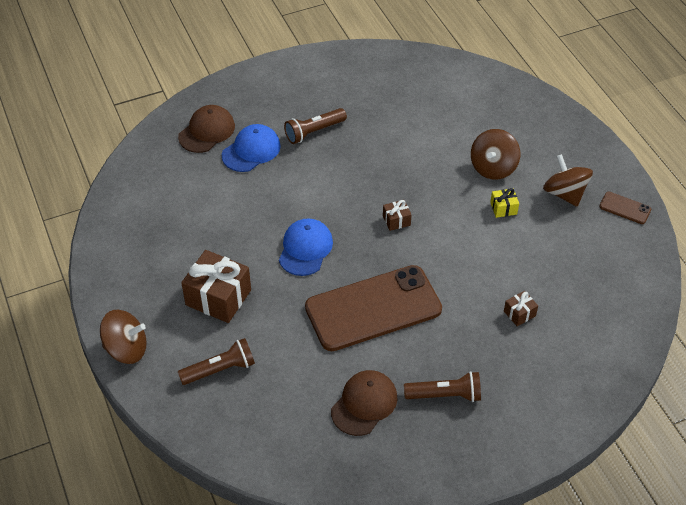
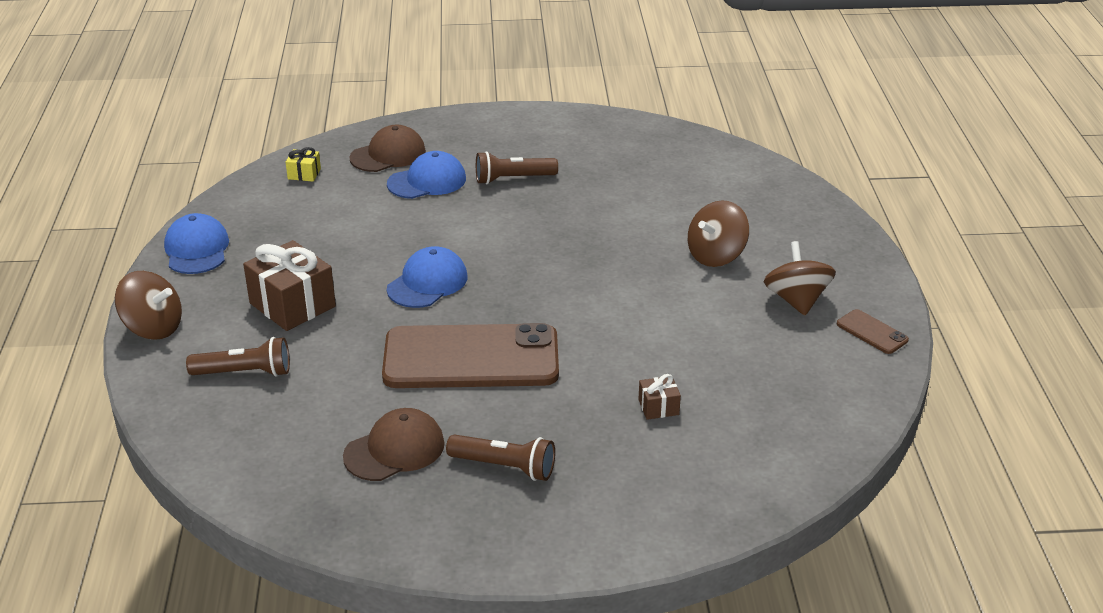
camera: 20 degrees right, 15 degrees down
(113, 265) = (197, 249): none -> blue cap
(396, 220) = (558, 280): brown gift -> none
(503, 208) = (704, 297): yellow gift -> yellow gift (304, 174)

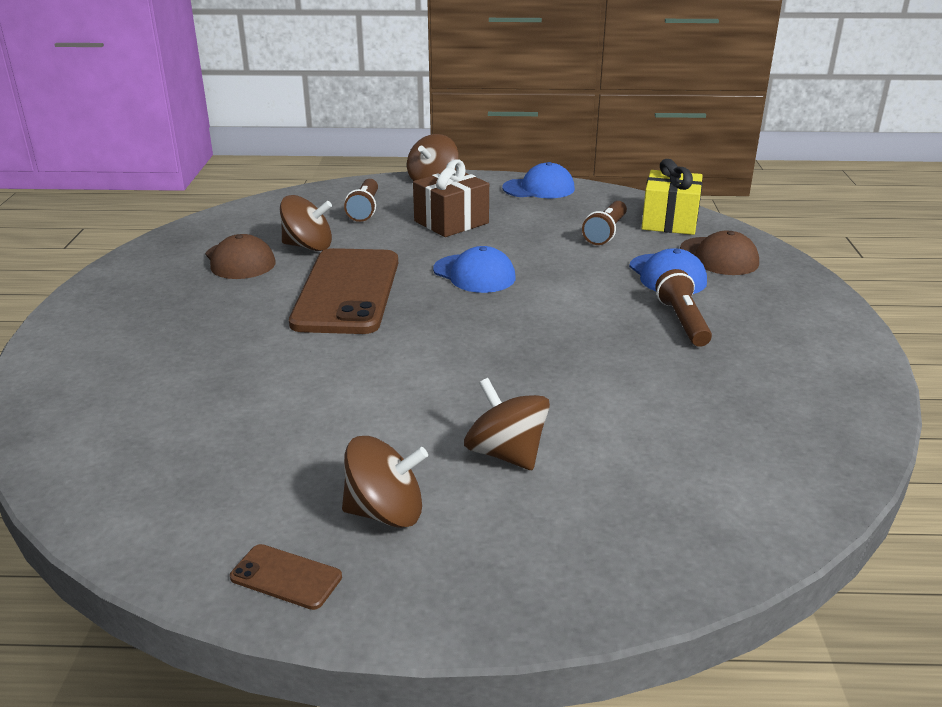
camera: 95 degrees right, 5 degrees down
(304, 174) = (669, 221): yellow gift -> yellow gift, size x2.10
(356, 402) = (308, 246): none -> brown spinning top
(504, 467) = (188, 302): brown flashlight -> brown flashlight (606, 233)
(658, 407) = (221, 383): brown gift -> none
(872, 332) = (286, 577): brown phone -> brown phone turned 60 degrees clockwise

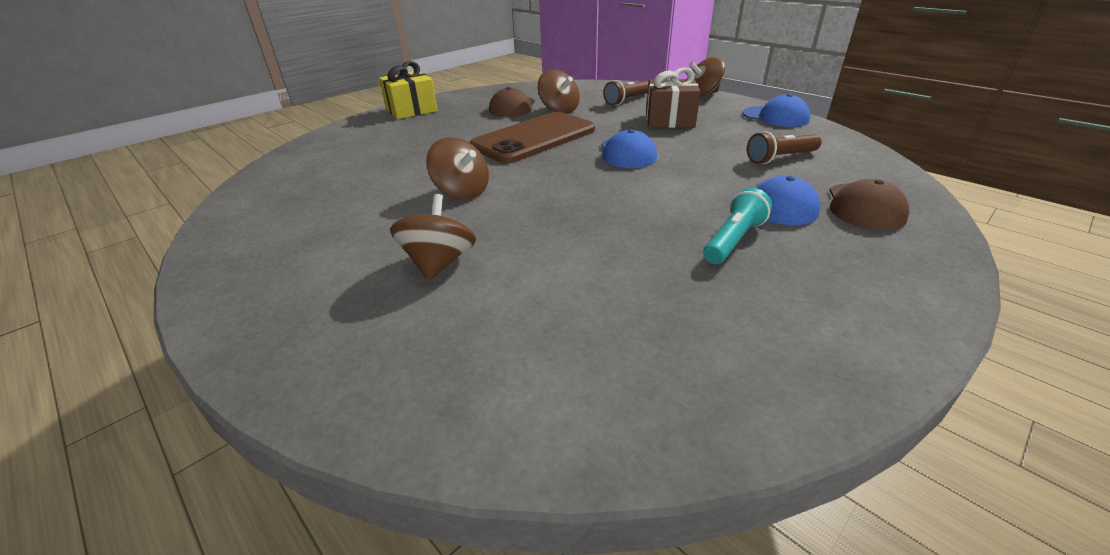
camera: 45 degrees right, 5 degrees up
(286, 577) = (228, 263): brown phone -> none
(385, 512) = (323, 258): brown spinning top -> brown spinning top (462, 192)
(669, 221) = (859, 167): yellow gift -> yellow gift (411, 110)
(682, 321) = (733, 240): brown flashlight -> turquoise flashlight

